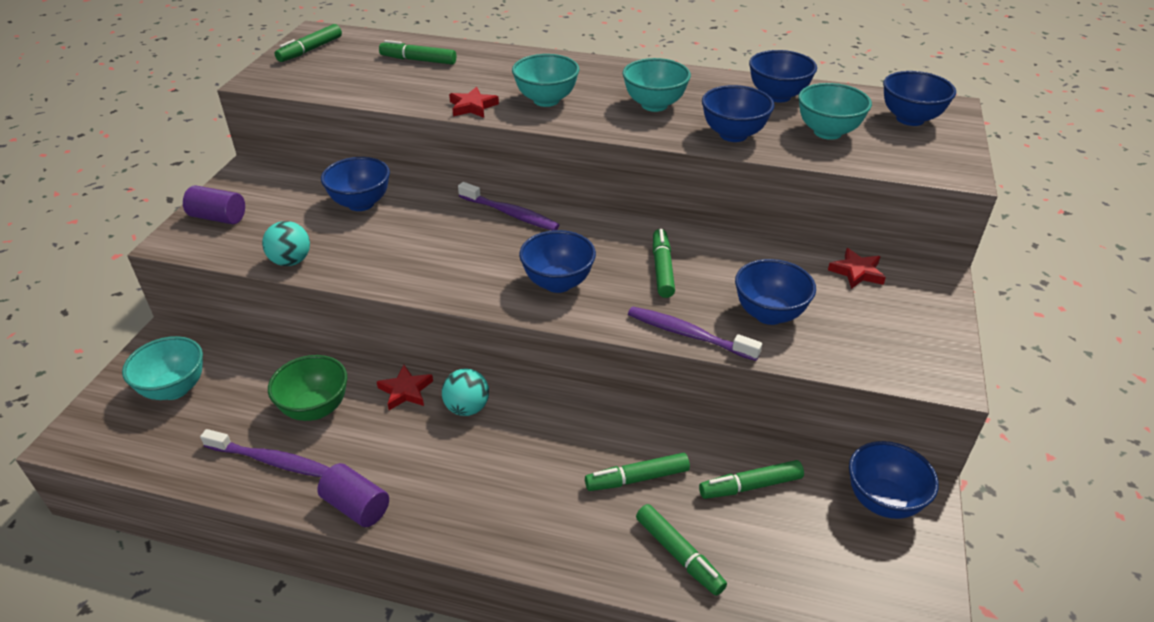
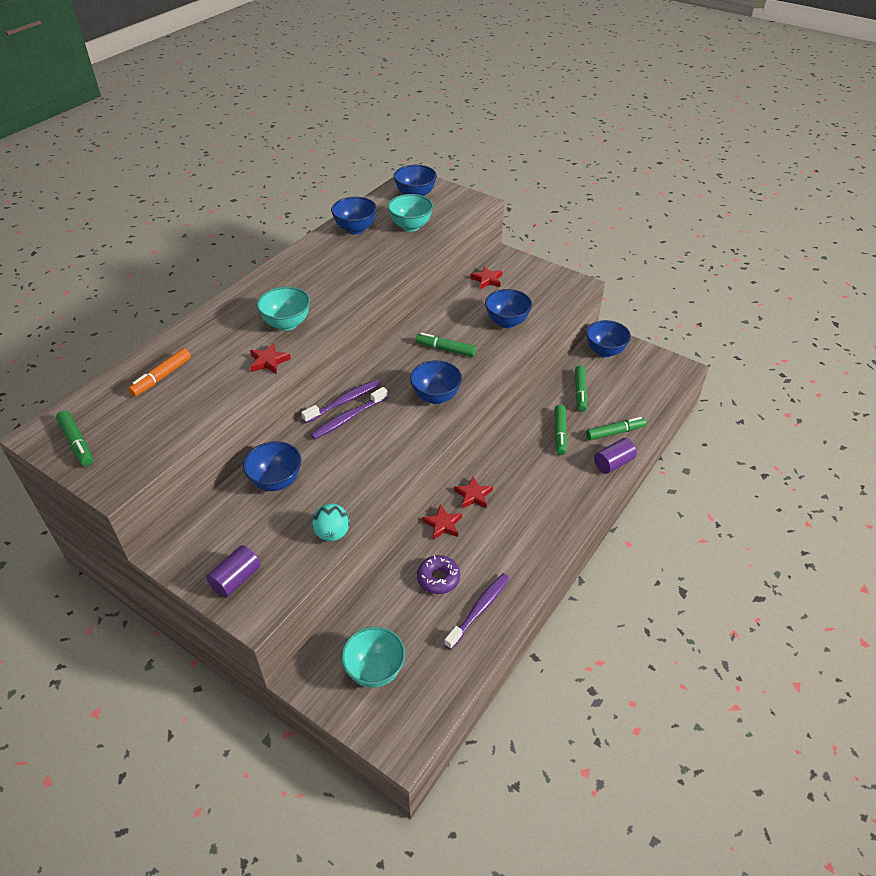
camera: 70 degrees left, 5 degrees up
(315, 408) = (438, 578): green bowl -> purple donut
(356, 506) = (536, 566): purple cylinder -> purple cylinder (613, 463)
(418, 60) = (161, 377): green marker -> orange marker
(467, 408) = (473, 495): turquoise ball -> red star
(654, 105) = (330, 279): turquoise bowl -> none
(688, 334) = (510, 356): purple toothbrush -> purple toothbrush (348, 418)
(733, 135) = (390, 260): blue bowl -> none

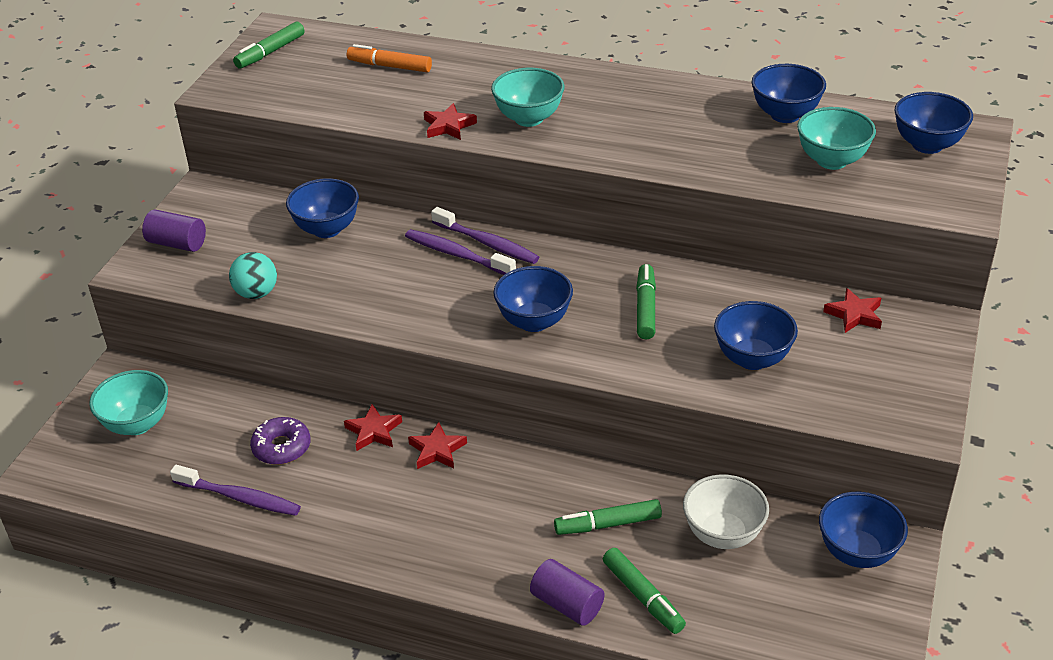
camera: 75 degrees right, 5 degrees down
(580, 392) = (723, 534): green marker -> white bowl

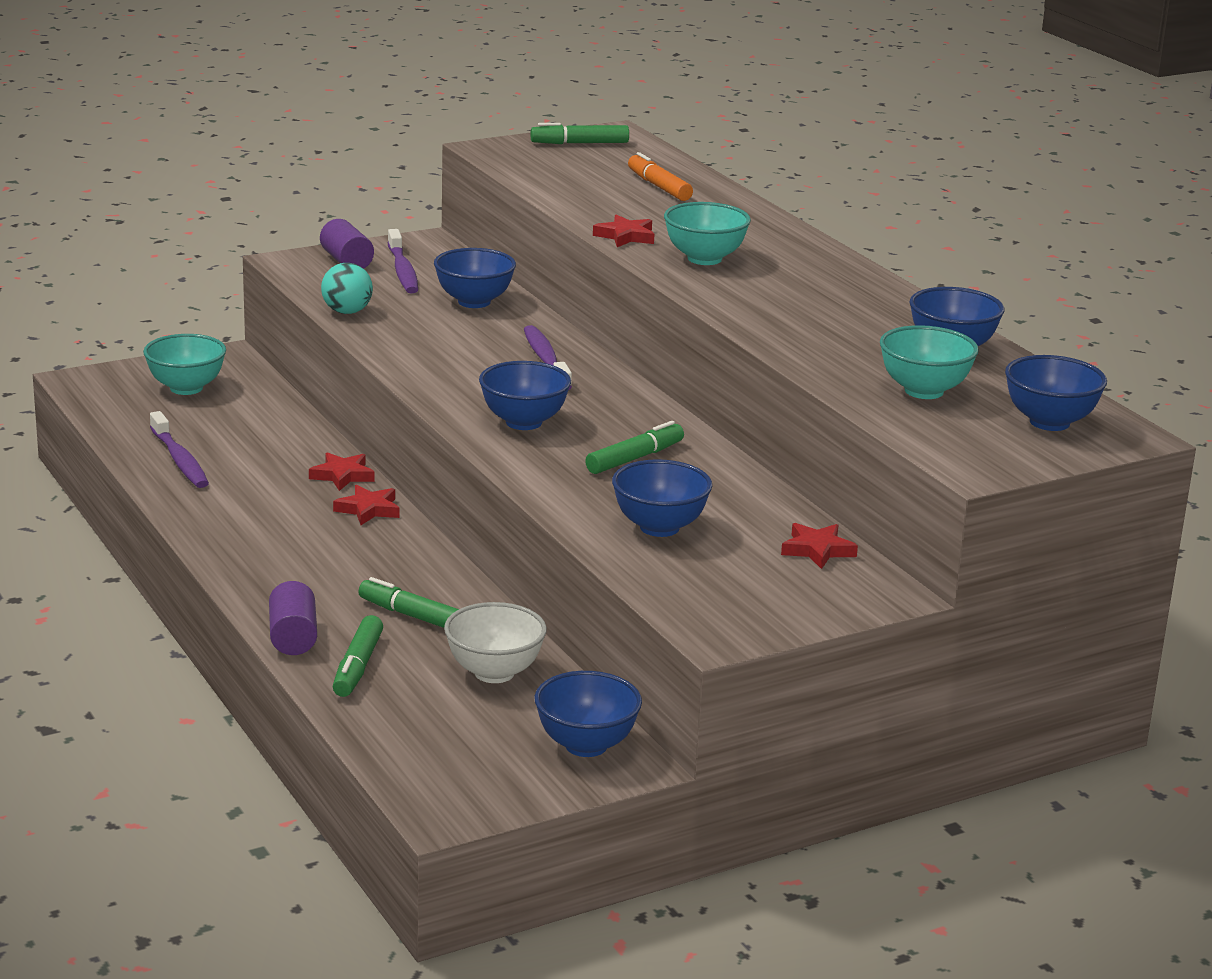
camera: 40 degrees right, 15 degrees down
(281, 447) = (259, 450): purple donut -> none
(487, 243) = (585, 365): purple toothbrush -> purple toothbrush (402, 270)

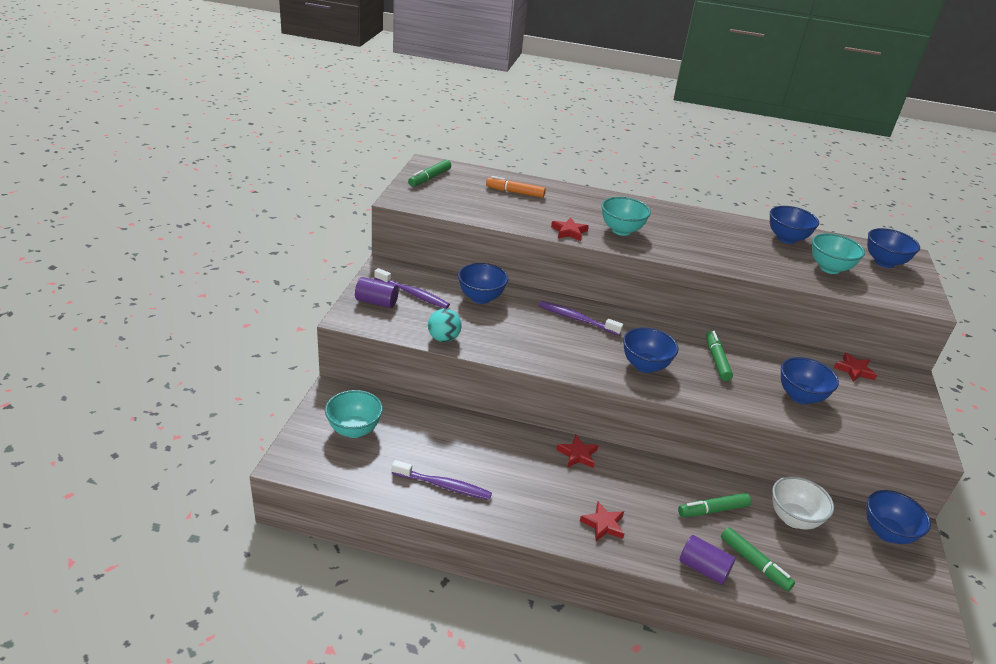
camera: 50 degrees left, 10 degrees up
(342, 475) = (528, 440): red star -> red star (603, 524)

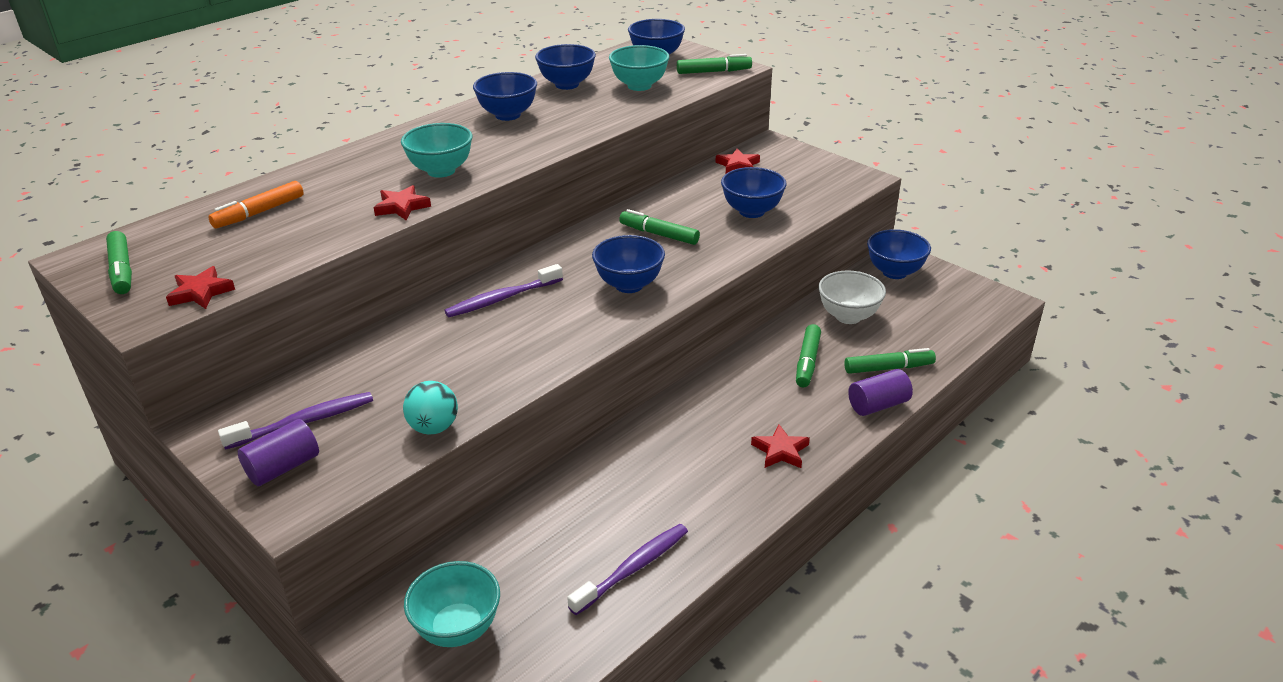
camera: 55 degrees left, 0 degrees up
(481, 298) = (380, 360): blue bowl -> blue bowl (508, 115)
(577, 454) = (664, 424): red star -> red star (201, 292)
(902, 295) = (713, 72): none -> green marker

